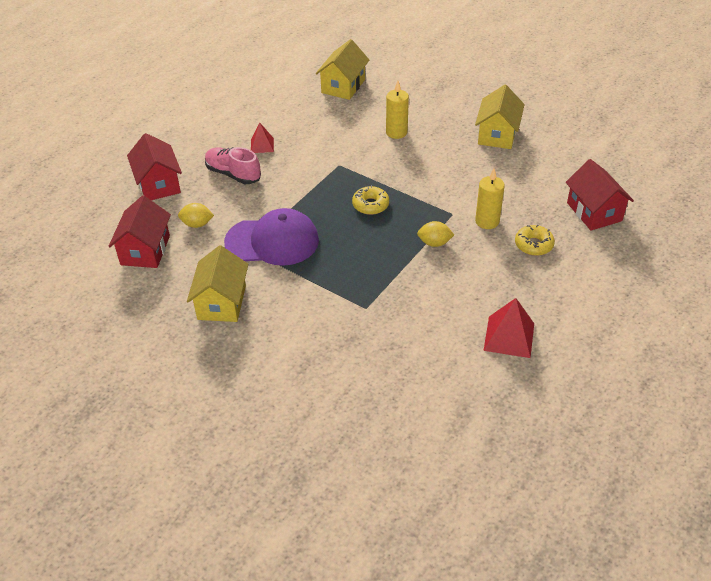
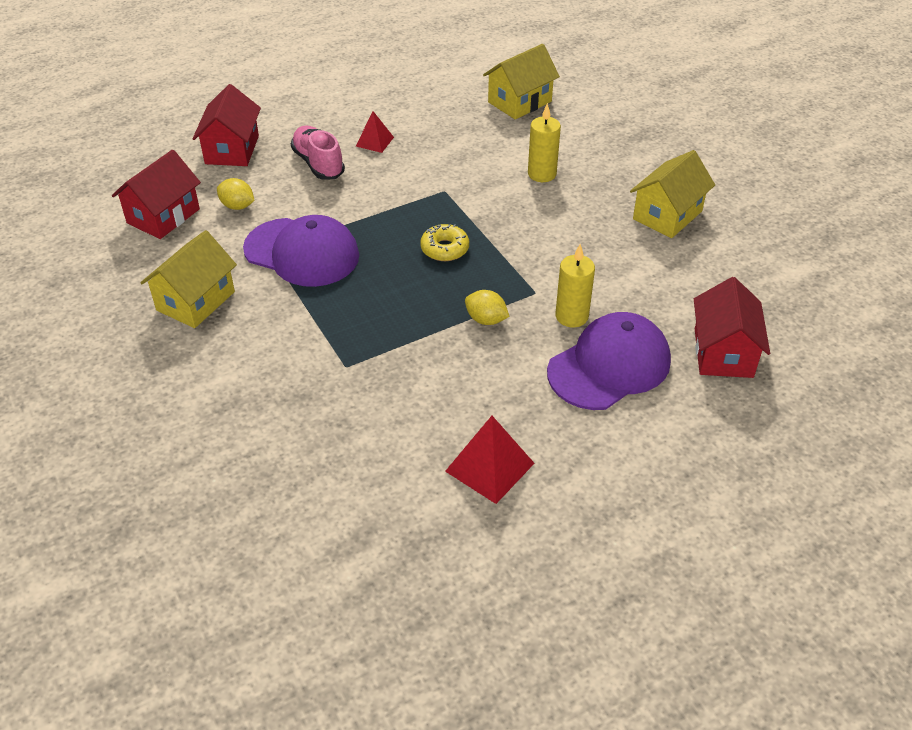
camera: 25 degrees right, 0 degrees up
(533, 245) = (609, 366): yellow donut -> purple cap

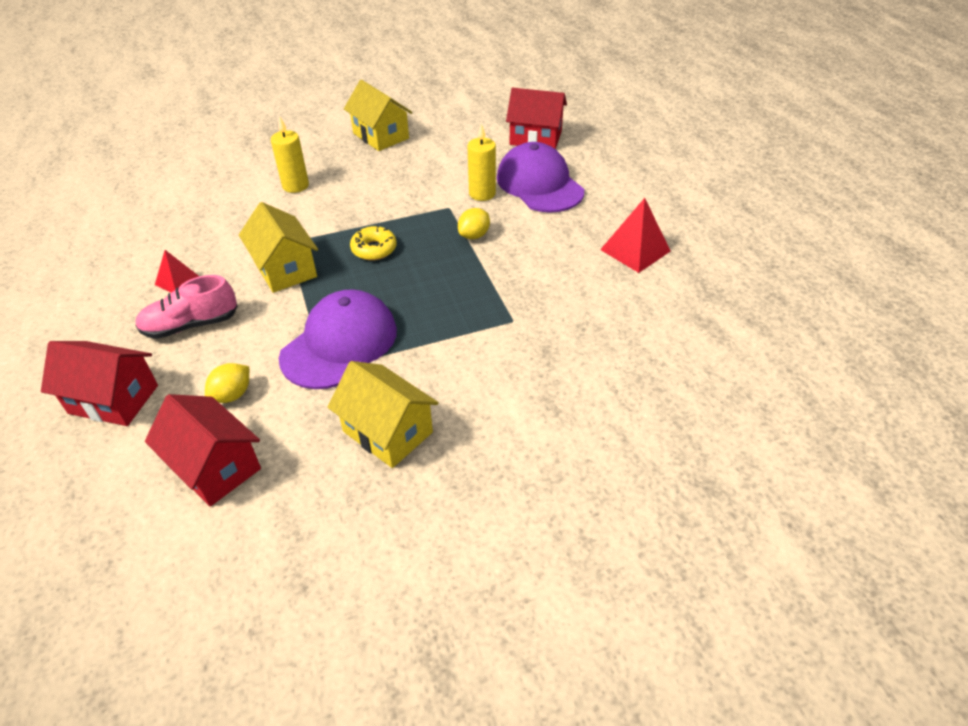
camera: 80 degrees left, 0 degrees up
(519, 102) = (177, 184): yellow house -> yellow house (285, 269)

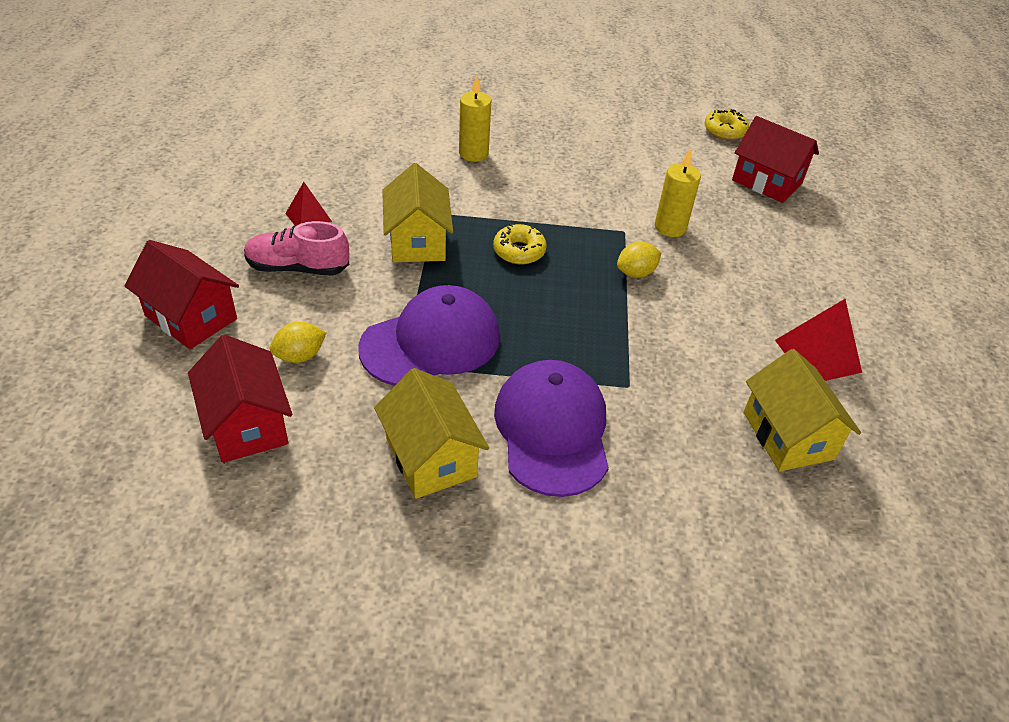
camera: 20 degrees right, 0 degrees up
(381, 136) = (591, 126): yellow house -> yellow house (787, 435)
(485, 110) = (724, 131): none -> yellow donut
(539, 184) = (743, 238): purple cap -> purple cap (552, 430)

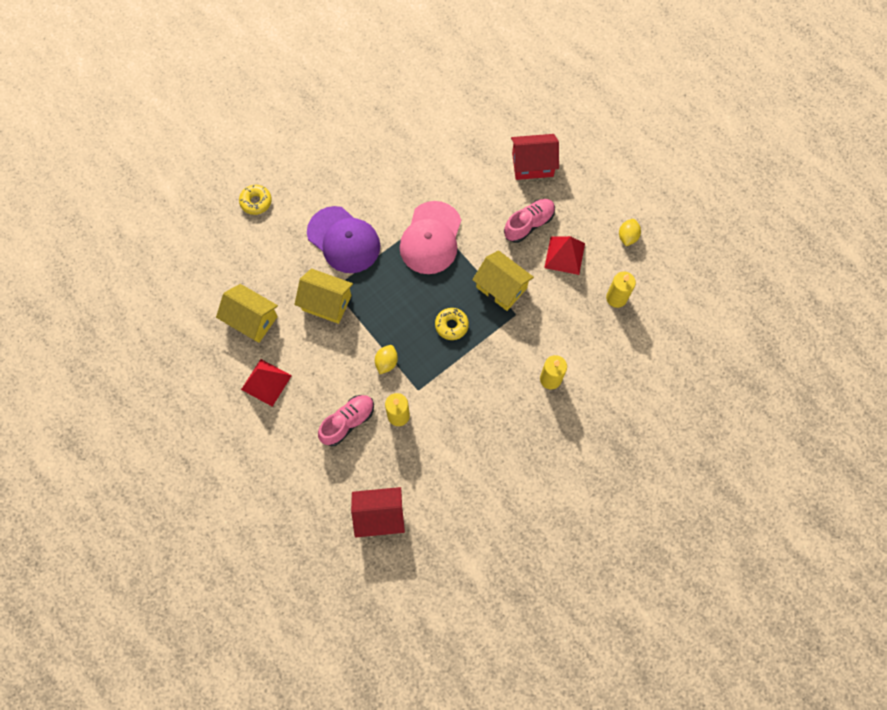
camera: 140 degrees right, 25 degrees up
(247, 424) = (451, 146): red house -> none
(300, 356) = (470, 186): yellow lemon -> yellow lemon (627, 237)
(308, 217) = (564, 255): red pyramid -> red pyramid, size x1.62
(318, 157) = (616, 298): none -> yellow candle
(431, 342) = (431, 238): purple cap -> pink cap
(431, 457) = (375, 190): yellow house -> yellow house (326, 303)
(724, 131) = (442, 552): yellow donut -> yellow donut (256, 202)
(737, 258) = (347, 422): none -> pink shoe

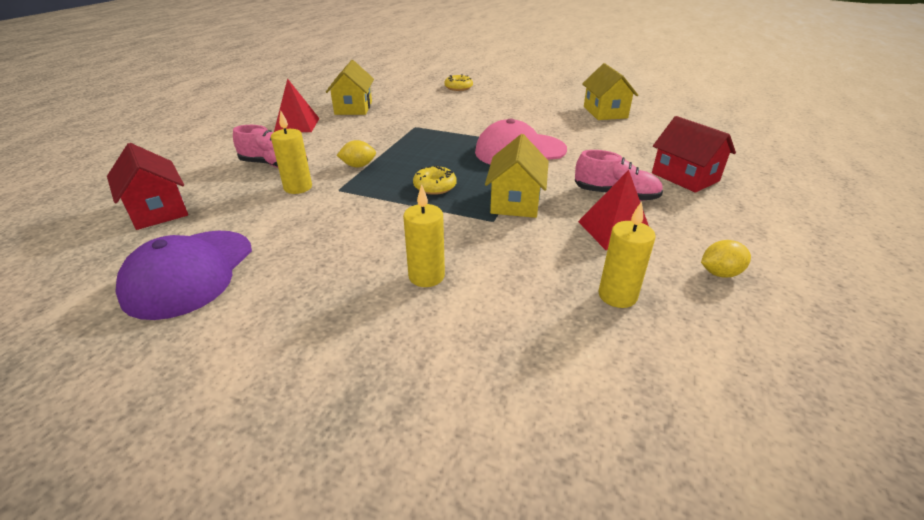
camera: 60 degrees right, 35 degrees down
(326, 303) = (397, 127): yellow house -> yellow house (605, 112)
(344, 240) = (466, 119): purple cap -> purple cap (189, 273)

